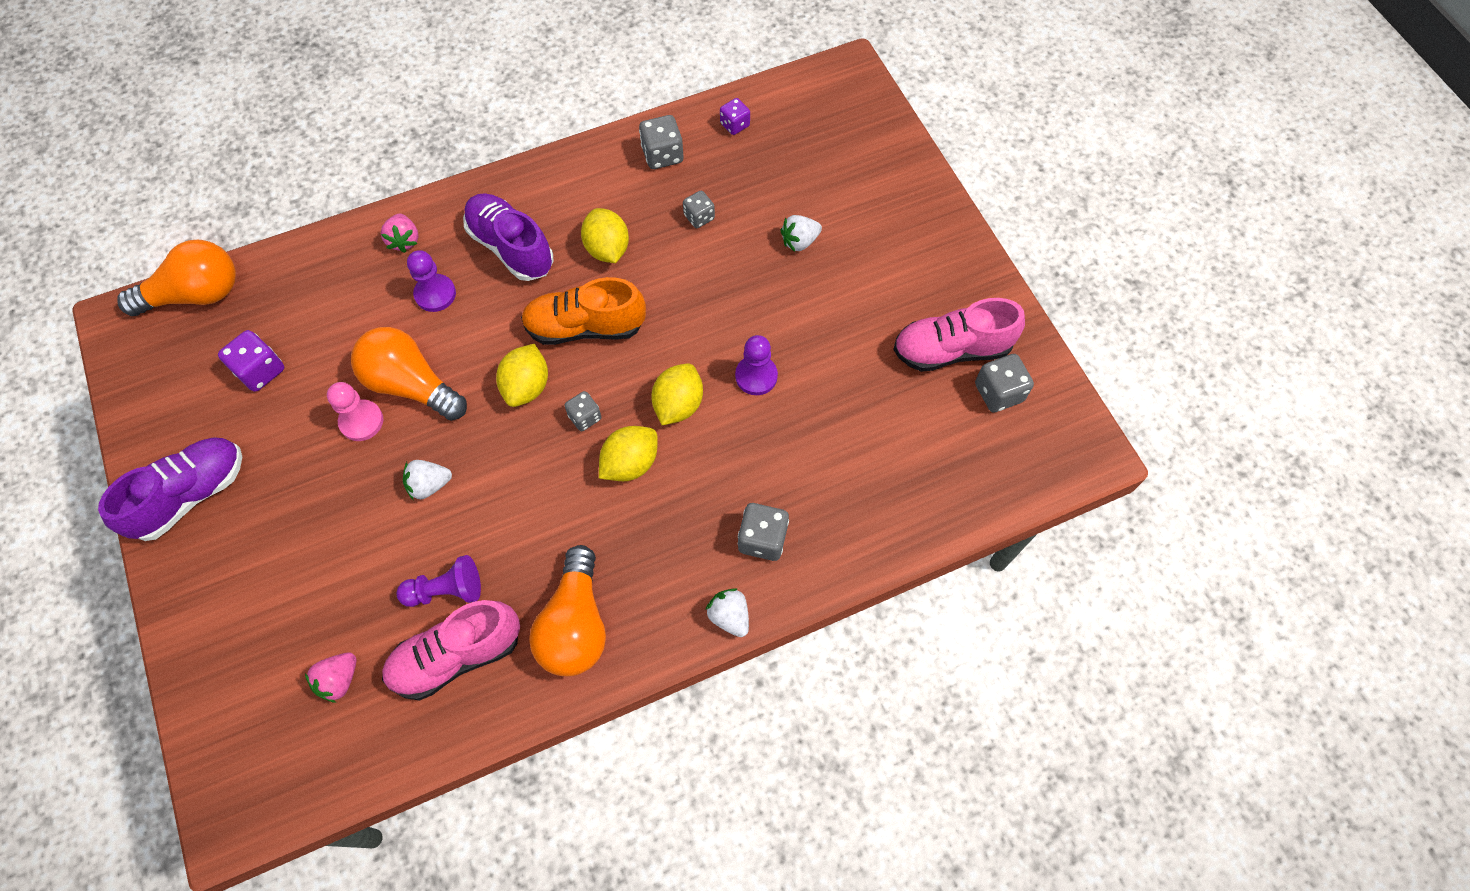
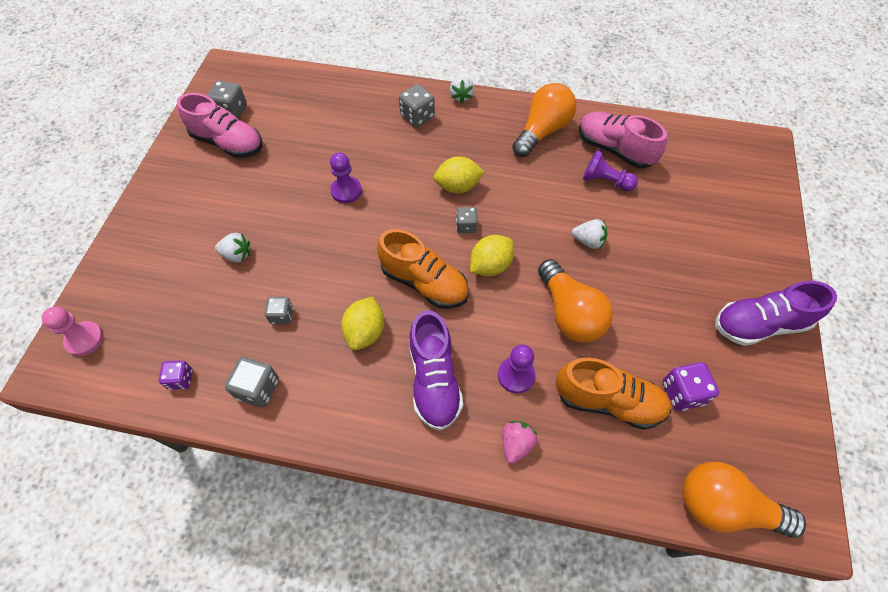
camera: 145 degrees left, 5 degrees down
(333, 321) = (608, 401): none -> orange shoe
(339, 680) = (686, 171): pink strawberry -> none
(361, 421) = (617, 307): pink pawn -> pink pawn (85, 339)
(456, 656) = (614, 150): pink shoe -> pink shoe turned 150 degrees counterclockwise
(678, 404) = (405, 201): yellow lemon -> none

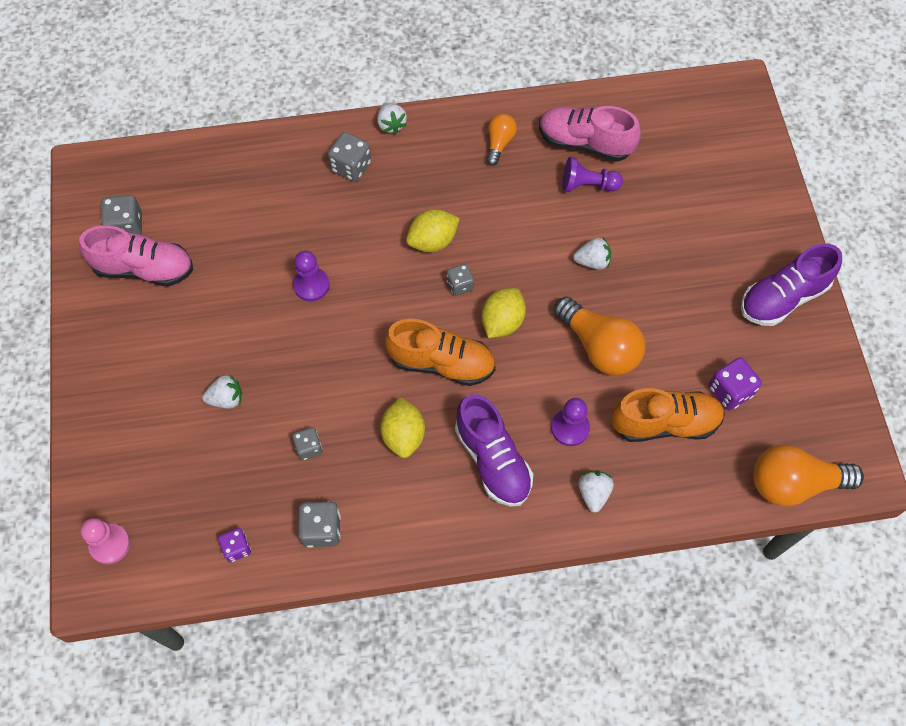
camera: 20 degrees left, 5 degrees up
(516, 444) = (593, 493): pink strawberry -> white strawberry
(542, 131) = (499, 143): orange light bulb -> orange light bulb, size x0.55

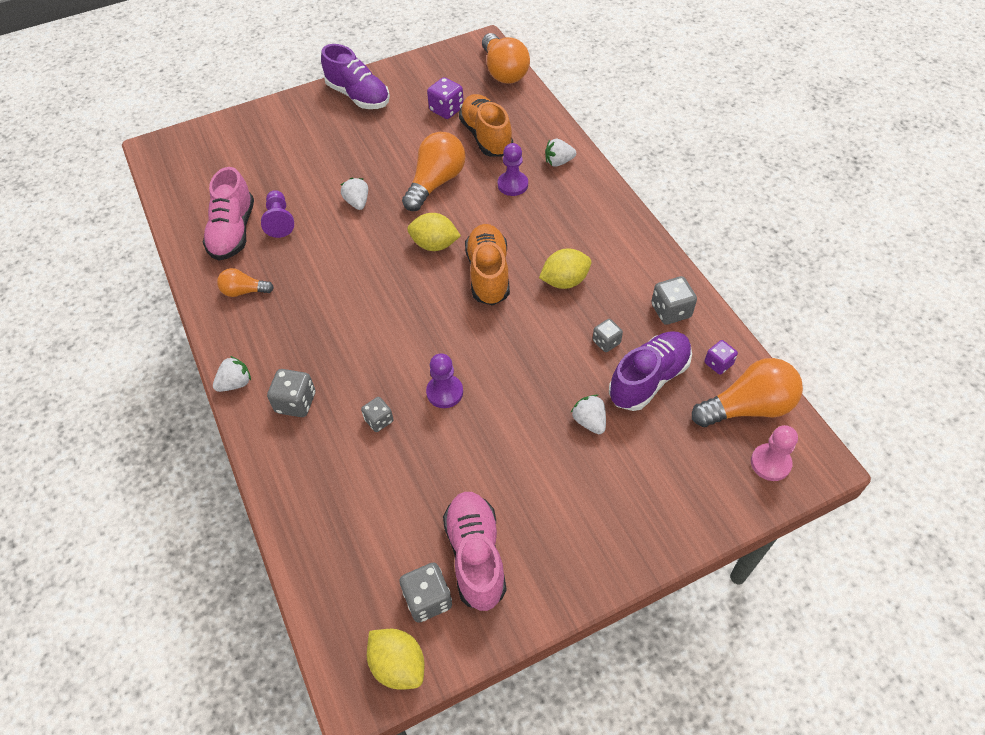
camera: 105 degrees left, 10 degrees down
(175, 553) = (748, 407): none -> orange light bulb
(433, 241) = (367, 312): yellow lemon -> yellow lemon (398, 665)
(460, 285) = (408, 281): grey dice -> grey dice (379, 420)
(493, 460) = (559, 222): purple shoe -> purple shoe (648, 379)

